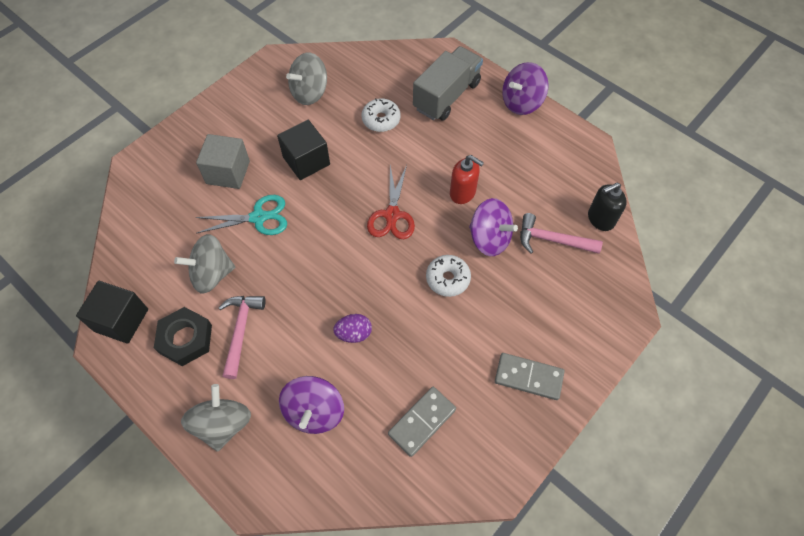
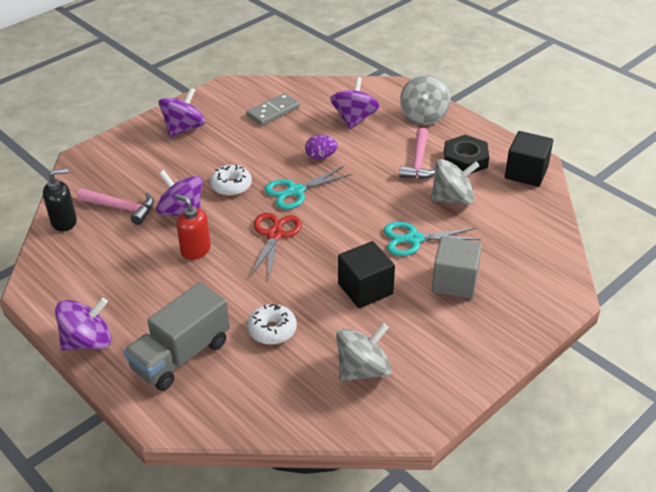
camera: 175 degrees left, 20 degrees down
(378, 275) = (295, 191): none -> turquoise scissors
(528, 377) = (184, 128): grey domino -> purple spinning top

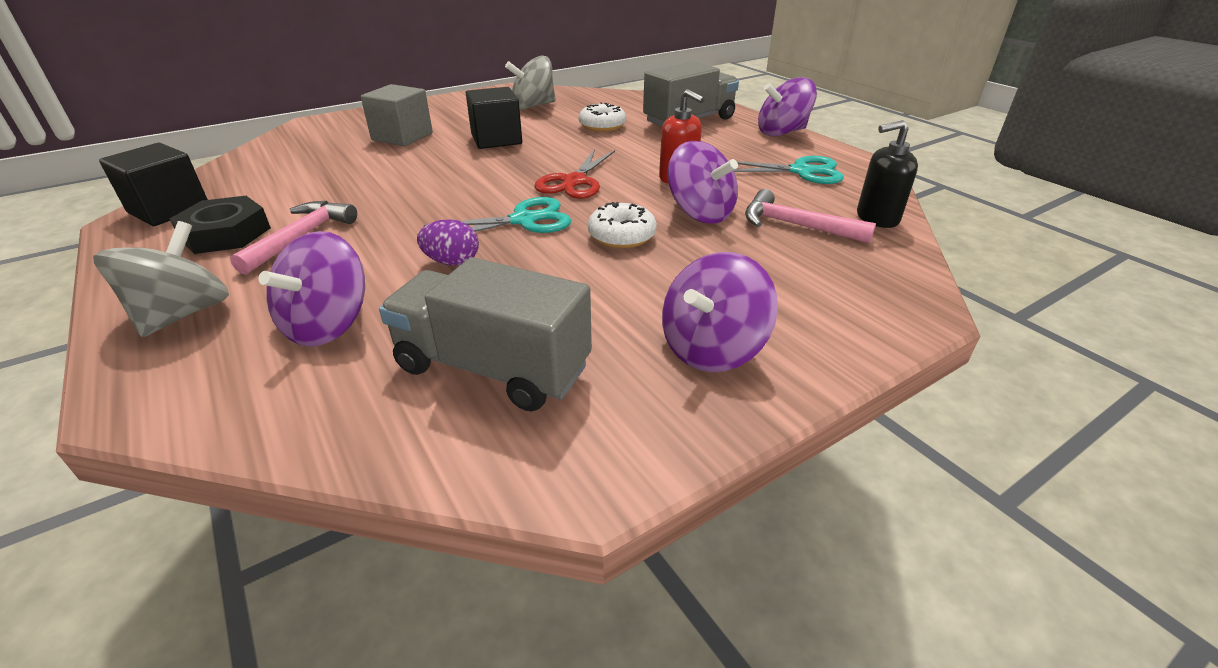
camera: 170 degrees left, 5 degrees down
(273, 111) = (493, 368): grey domino -> grey truck
(414, 239) = (408, 165): turquoise scissors -> turquoise scissors (801, 171)
(452, 198) = (313, 193): grey spinning top -> none

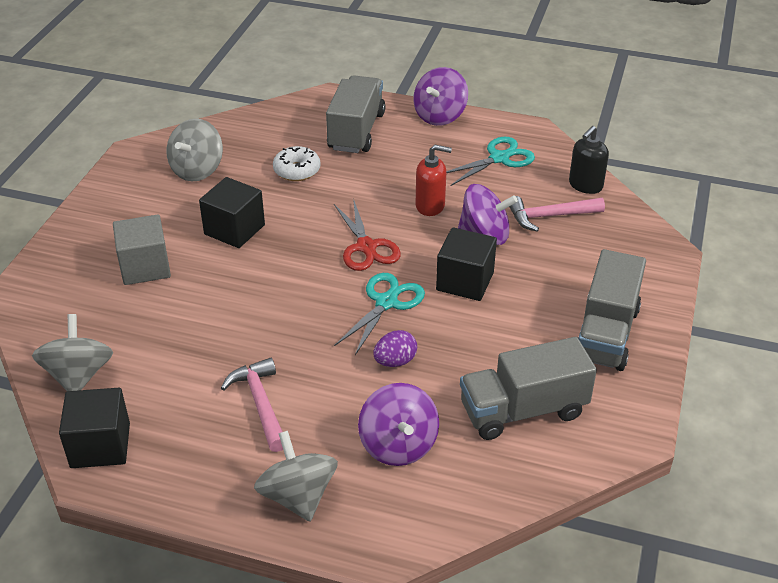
camera: 40 degrees left, 5 degrees up
(226, 233) = (196, 434): black nut -> none
(247, 170) = (78, 375): none -> grey spinning top
(621, 236) = (465, 281): white donut -> black cube
(712, 349) = (605, 334): purple spinning top -> grey truck

